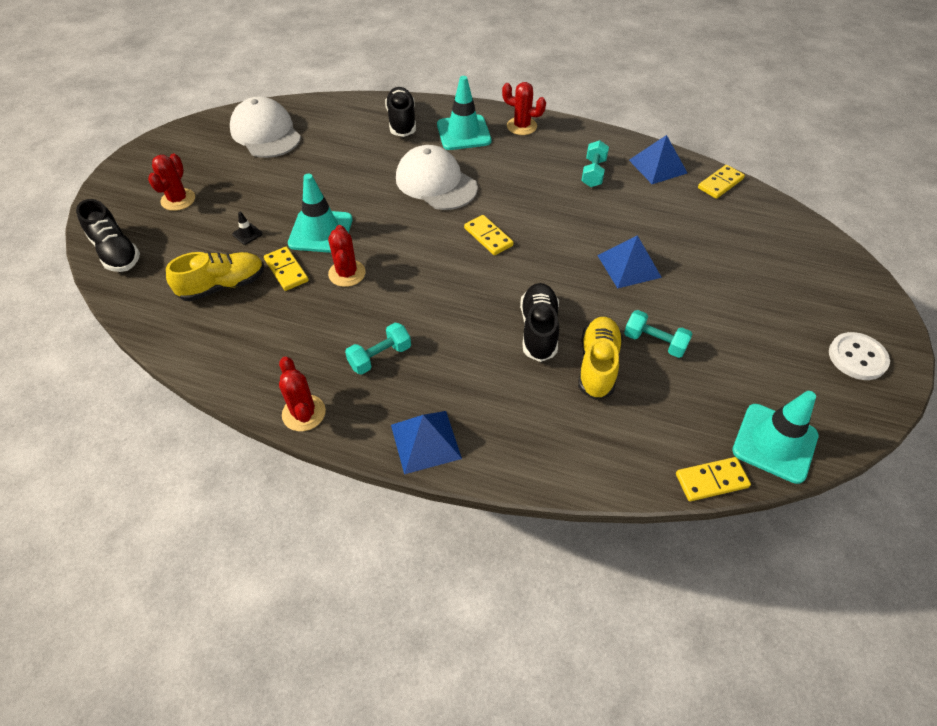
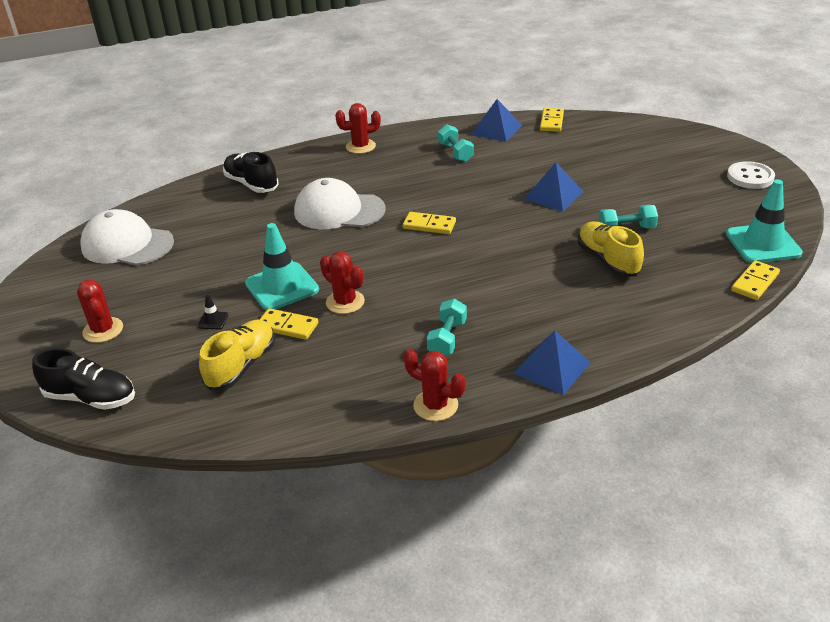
camera: 35 degrees left, 15 degrees down
(463, 133) = (317, 170): turquoise traffic cone -> none
(538, 330) = (542, 261): black shoe -> none

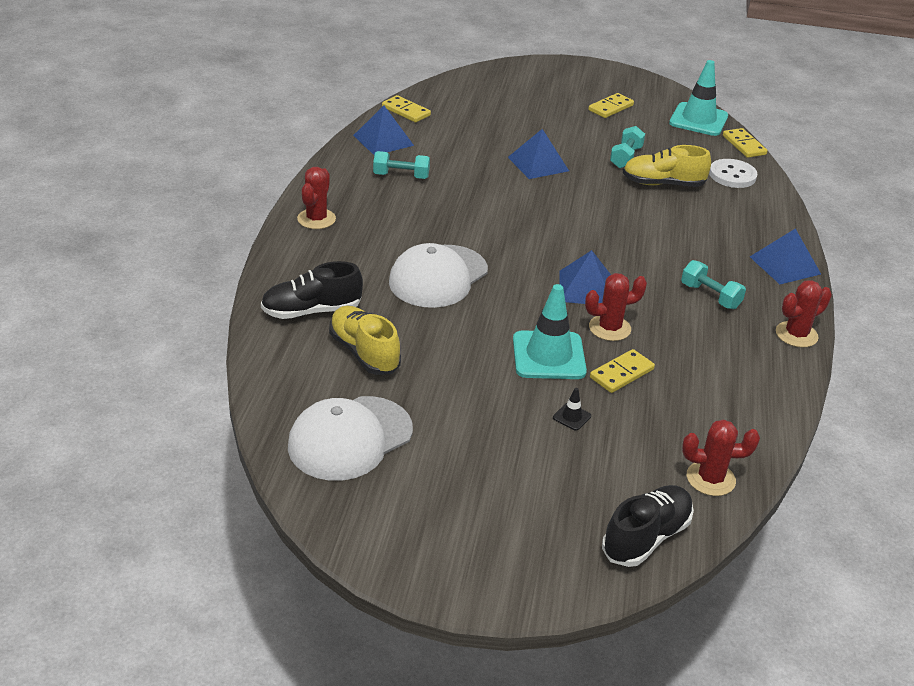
camera: 65 degrees left, 0 degrees up
(103, 330) = (523, 500): red cactus -> red cactus (710, 479)
(241, 365) = (665, 420): yellow shoe -> yellow shoe (364, 353)
(391, 274) = (586, 288): none -> blue pyramid
(429, 225) = (522, 239): yellow domino -> yellow domino (610, 108)
(750, 177) = (603, 81): white button -> white button (732, 175)

